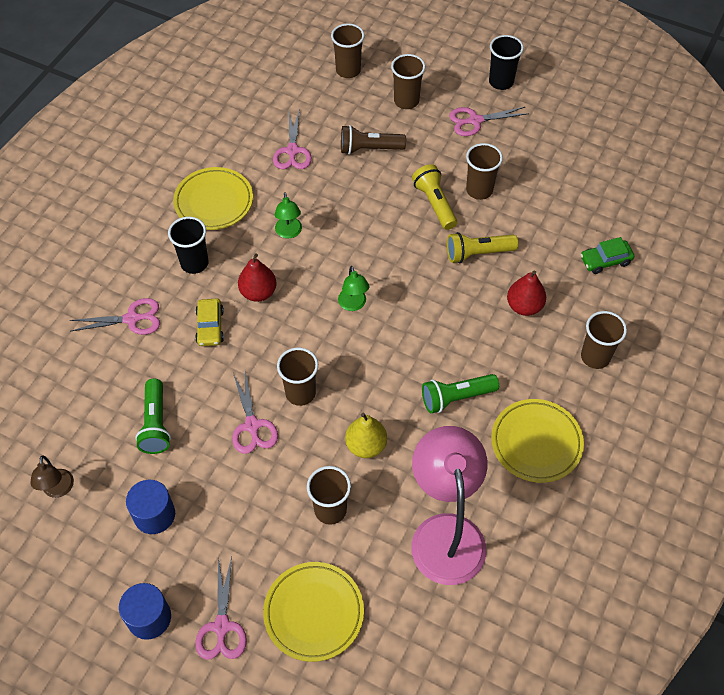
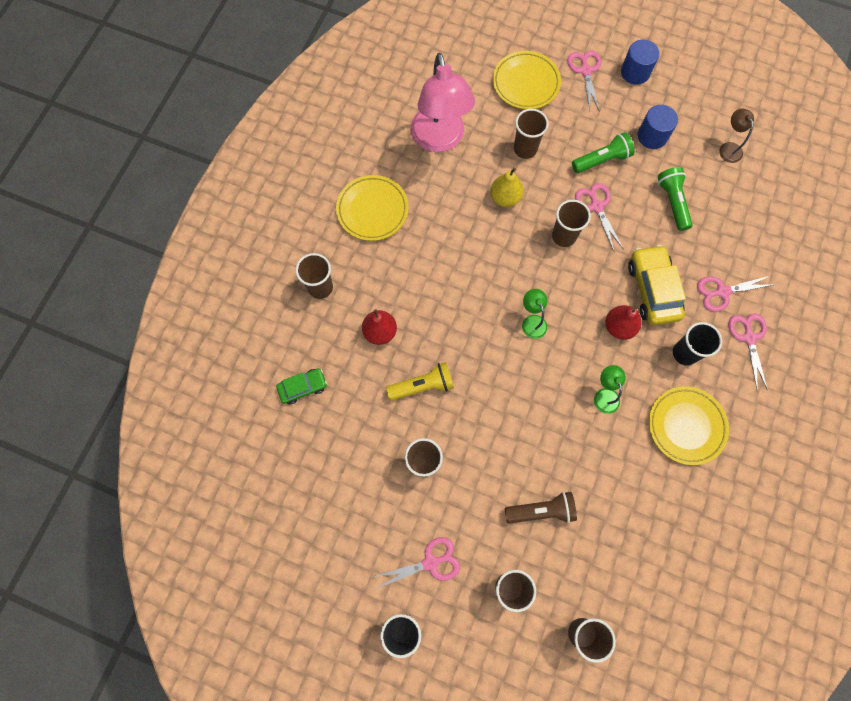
camera: 175 degrees right, 15 degrees up
(210, 327) = (653, 290): yellow car -> yellow car, size x1.72
(292, 151) = (622, 501): pink scissors -> pink scissors (749, 338)
(435, 203) = (467, 442): yellow flashlight -> none
(456, 397) = (437, 242): green flashlight -> green flashlight (602, 160)

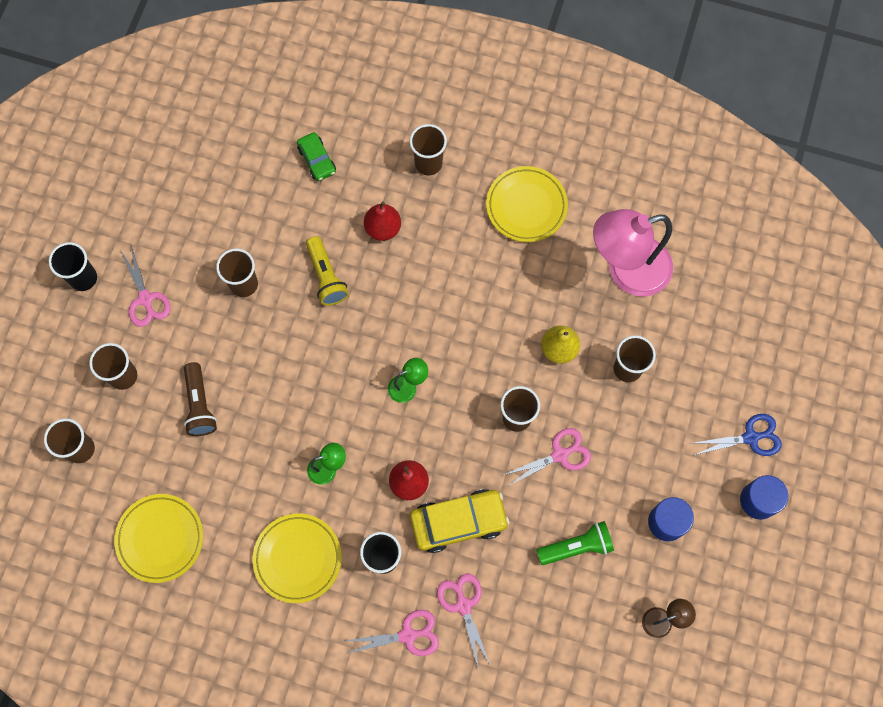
camera: 85 degrees right, 0 degrees up
(526, 83) = (720, 365): yellow plate -> yellow plate (160, 538)
(585, 71) = (750, 437): pink scissors -> blue scissors
(602, 160) = (624, 460): green flashlight -> none

